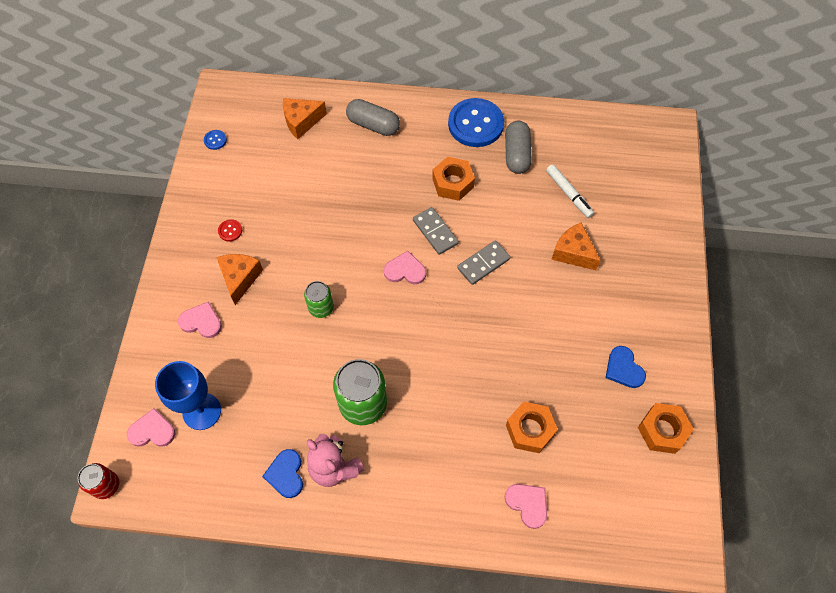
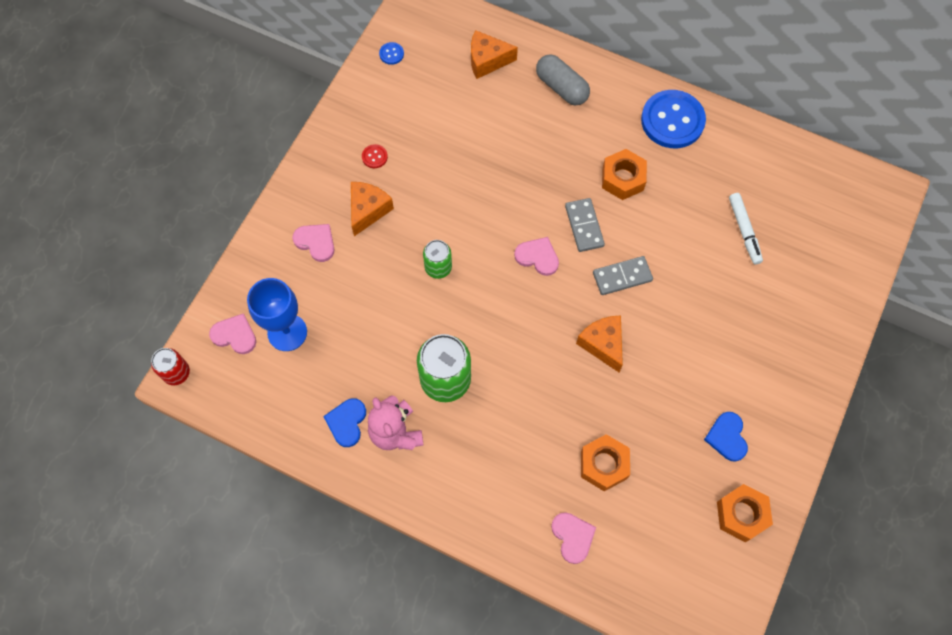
camera: 20 degrees right, 5 degrees up
(516, 154) = (704, 168): grey capsule -> none
(573, 252) = (723, 296): orange cheese -> orange cheese (603, 344)

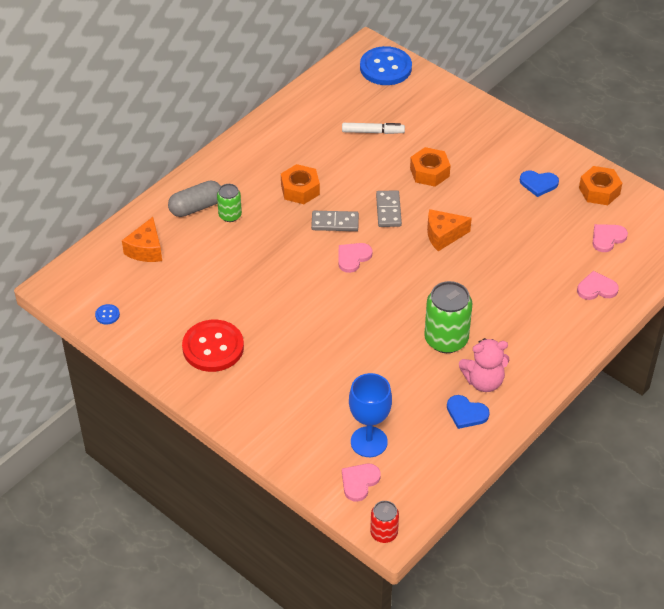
camera: 75 degrees left, 20 degrees down
(316, 242) = (285, 406): pink heart -> pink heart (607, 238)
(368, 210) = (266, 362): orange cheese -> none
(374, 157) = (213, 347): red button -> red button, size x2.50
(438, 267) = (340, 324): green can -> green can (230, 215)
(603, 465) = (543, 257): orange nut -> orange nut (429, 172)
(672, 120) = (258, 147): blue button -> blue button (385, 68)

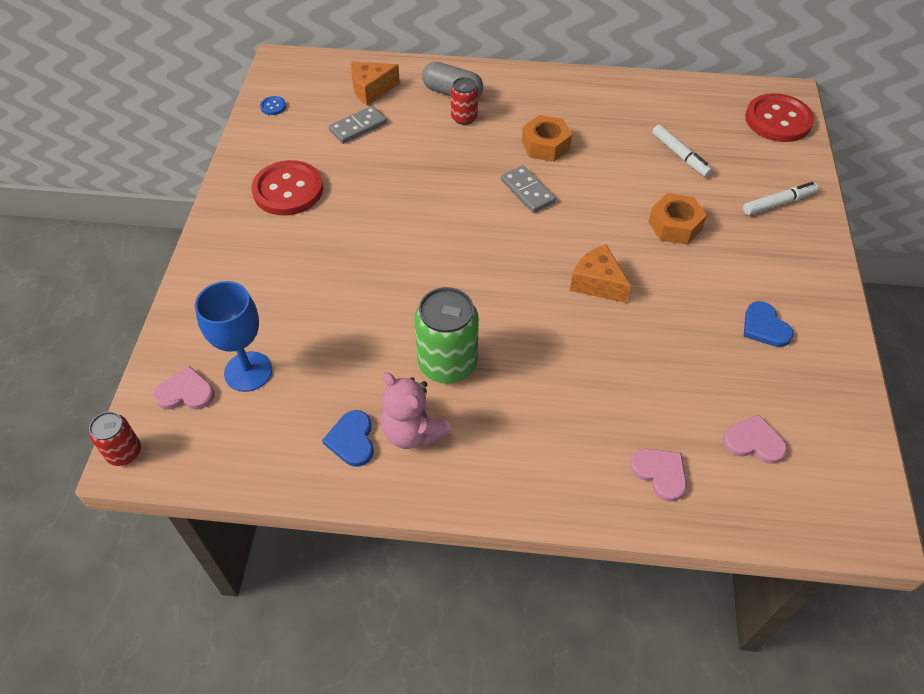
camera: 55 degrees right, 5 degrees up
(230, 215) = (464, 118): green can -> red can
(353, 257) = (494, 228): pink heart -> none
(385, 68) = (778, 120): blue button -> red button
(388, 210) = (586, 221): grey domino -> grey domino (358, 127)
(454, 115) = (778, 203): none -> white marker
(599, 191) = (821, 392): orange nut -> none

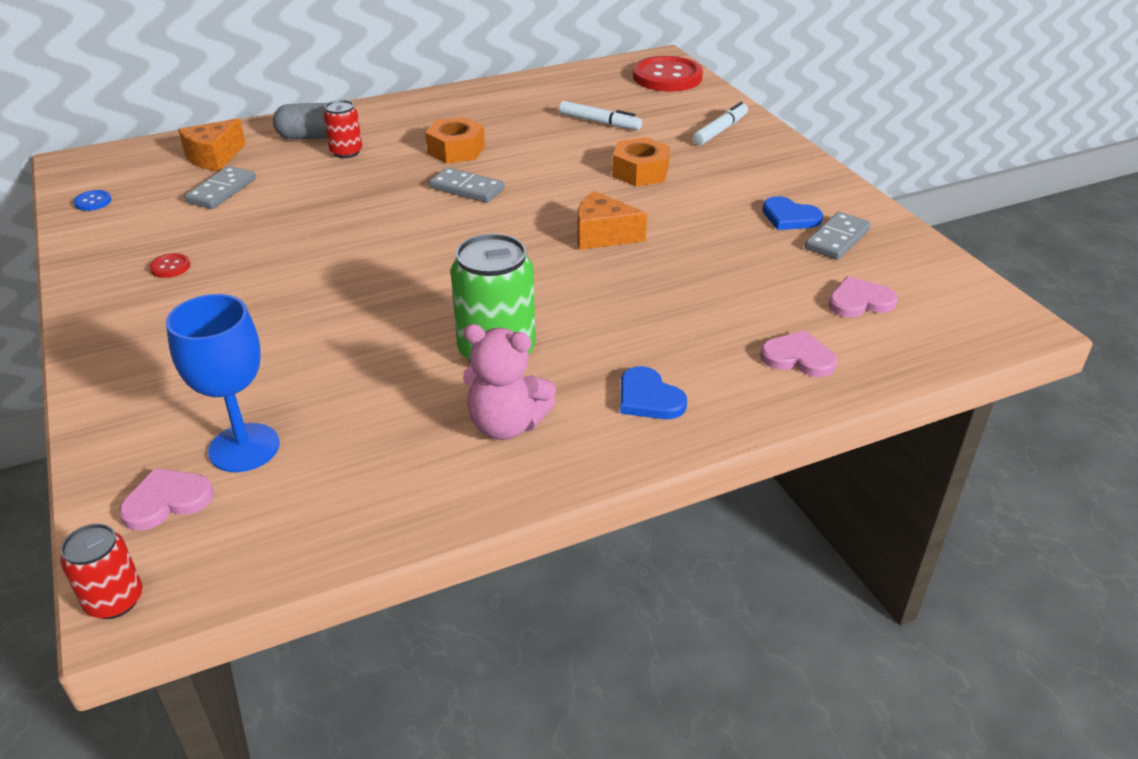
camera: 30 degrees left, 15 degrees down
(288, 190) = (170, 267): red button -> red button, size x0.40
(352, 440) = (437, 460): blue heart -> blue heart (648, 398)
(787, 368) = (837, 239): none -> grey domino

